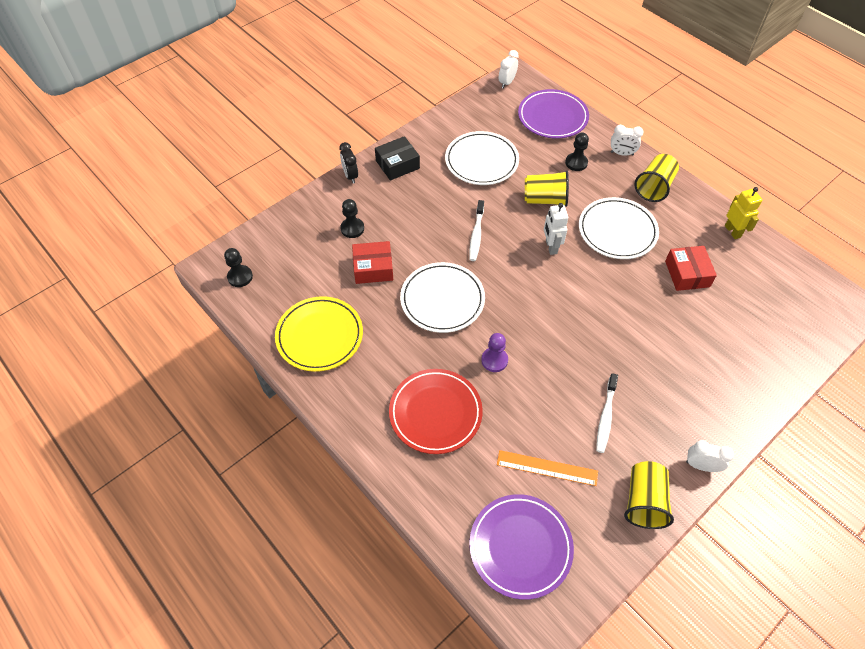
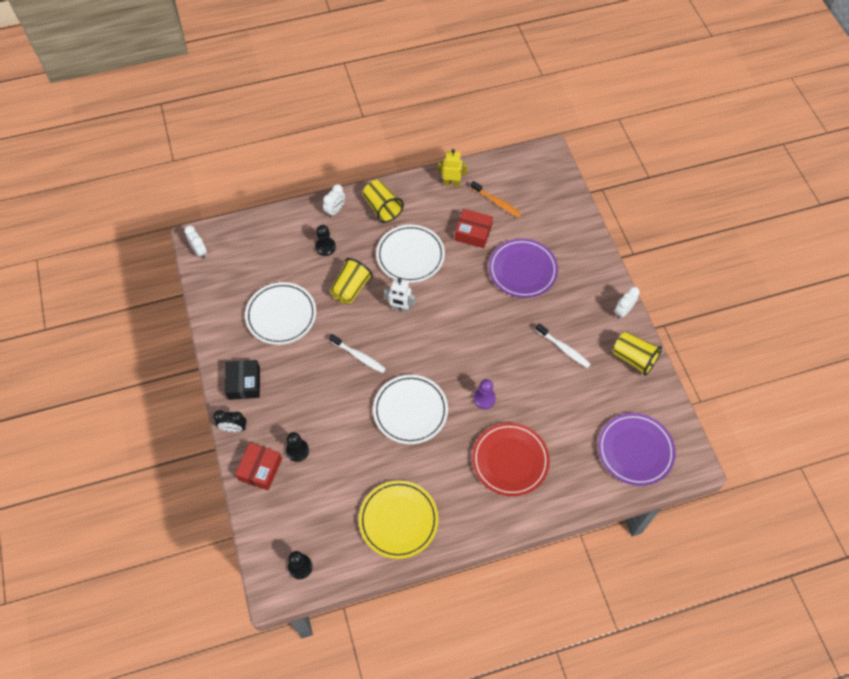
camera: 65 degrees left, 5 degrees up
(373, 268) = (350, 450): red box -> red box (260, 469)
(547, 468) = (586, 406): orange ruler -> none
(552, 117) = (264, 238): purple plate -> purple plate (522, 270)
(743, 281) = (497, 202): none -> orange toothbrush

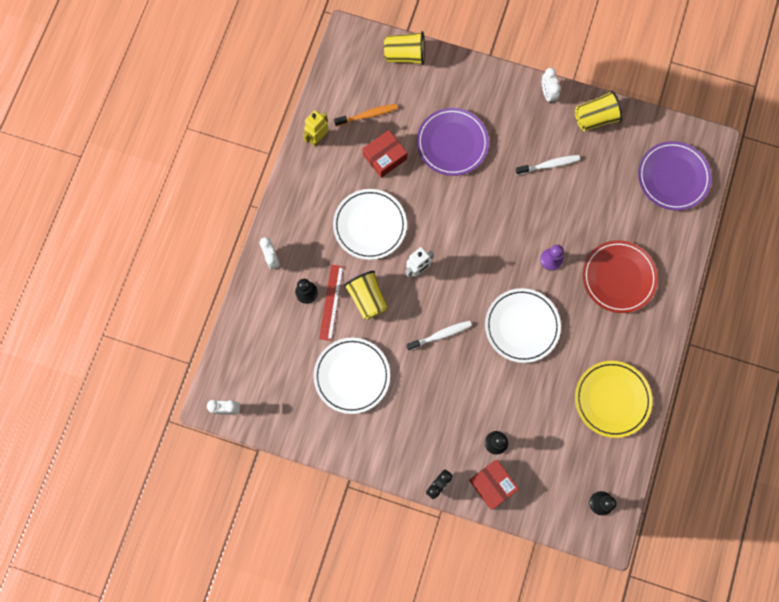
camera: 55 degrees left, 15 degrees up
(244, 383) = (399, 449): black box -> none
(330, 267) = (331, 302): none -> red ruler
(382, 208) = (300, 216): yellow cup -> yellow cup (405, 55)

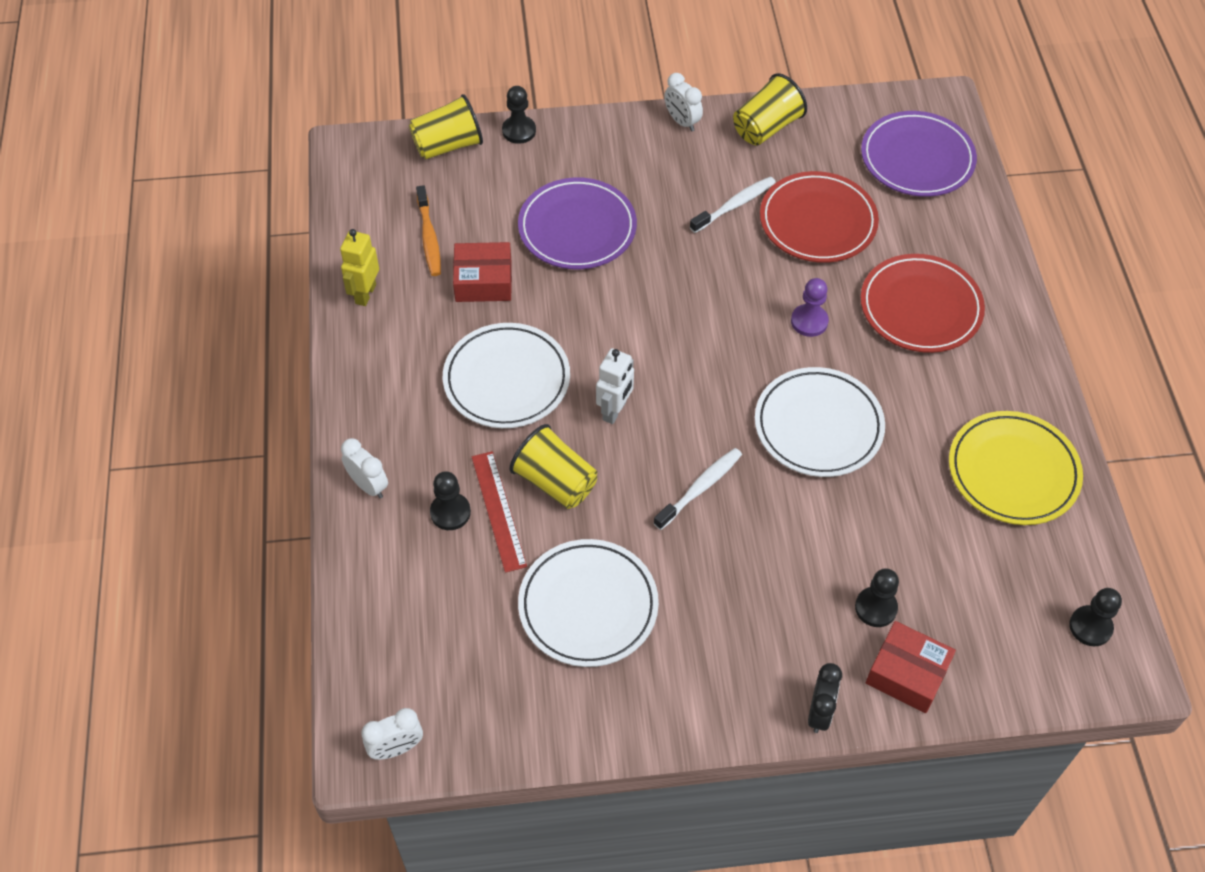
camera: 25 degrees left, 20 degrees down
(367, 115) = (429, 237): orange toothbrush -> orange toothbrush turned 120 degrees clockwise
(385, 157) = (483, 281): red box -> red box turned 60 degrees clockwise
(450, 61) = (519, 131): none -> black pawn
(590, 196) = (817, 222): none -> red plate

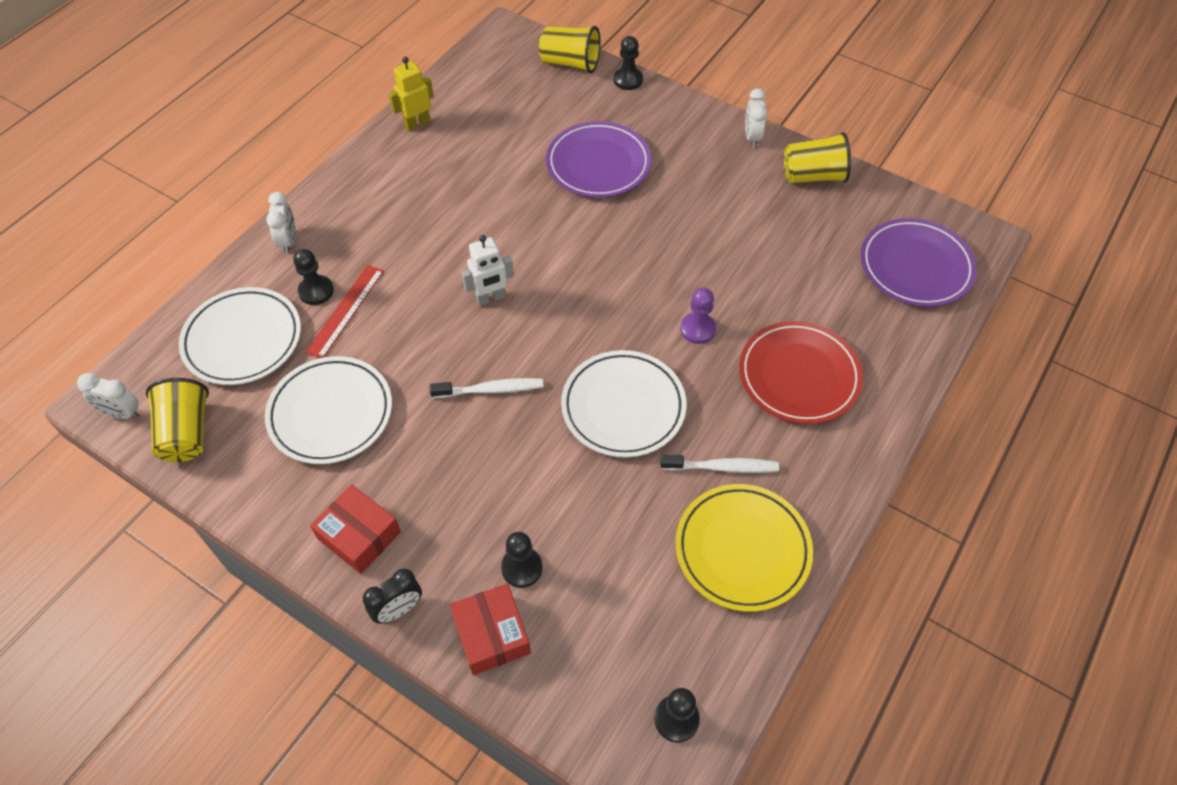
camera: 40 degrees right, 0 degrees up
(429, 237) = (495, 113): orange toothbrush -> none
(483, 281) = (498, 160): red box -> red box (359, 535)
(506, 379) = (444, 231): white plate -> white plate (243, 339)
(555, 482) = (400, 318): yellow cup -> yellow cup (186, 433)
(735, 205) = (730, 215): white toothbrush -> white toothbrush (722, 467)
(817, 222) = (782, 264): red plate -> none

